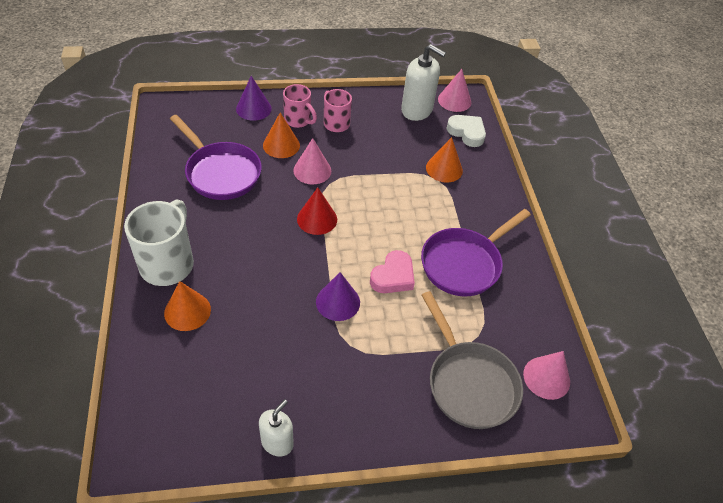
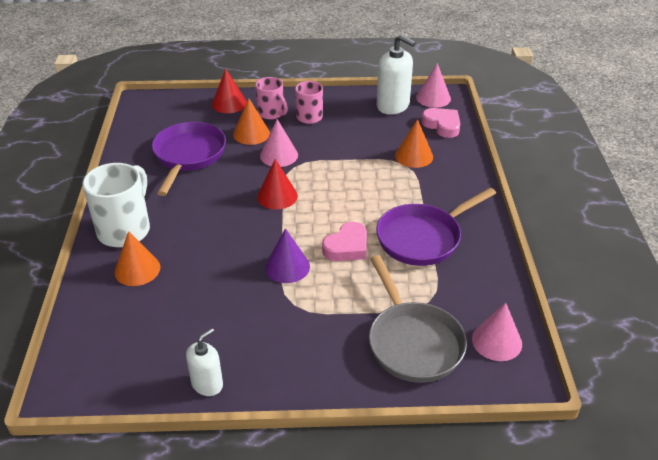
camera: 10 degrees right, 10 degrees down
(221, 173) = (188, 156): purple pan -> purple pan turned 135 degrees counterclockwise
(253, 108) = (229, 103): purple cone -> red cone
(467, 133) = (442, 125): white heart -> pink heart

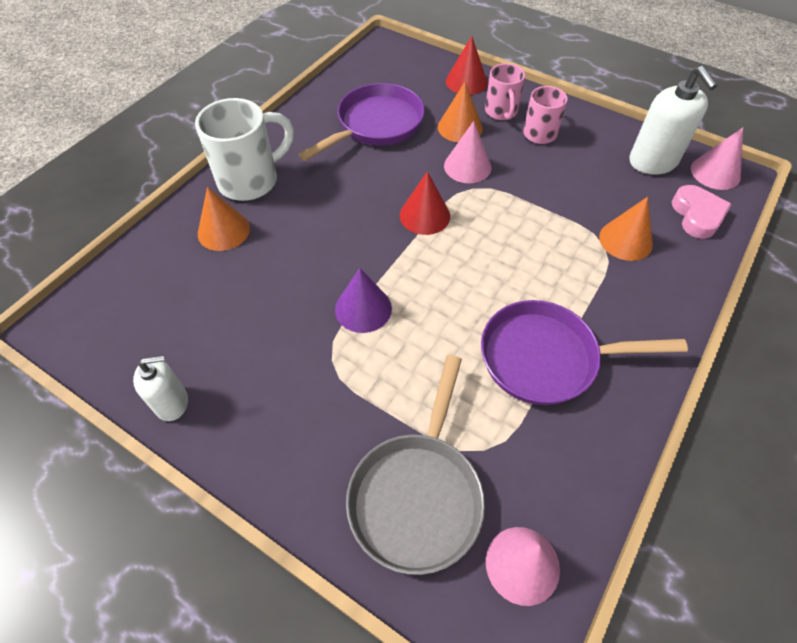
camera: 35 degrees right, 15 degrees up
(347, 247) = (447, 320): pink heart -> none

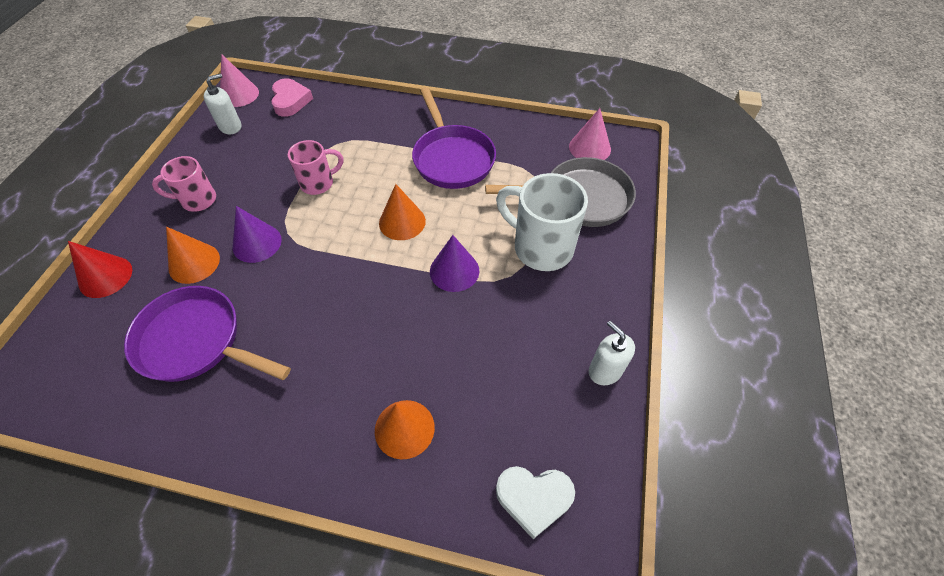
camera: 110 degrees left, 0 degrees up
(111, 297) = (533, 498): none -> white heart
(251, 180) = (318, 438): white mug -> white mug (540, 247)
(424, 215) = (333, 258): red cone -> none
(467, 166) = (257, 243): pink cone -> purple cone
(501, 112) = (164, 235): pink mug -> pink mug (318, 183)
(625, 240) = (327, 133): orange cone -> orange cone (402, 222)
(653, 161) = (230, 126): white soap dispenser -> white soap dispenser, size x0.61
(697, 215) = (290, 101): pink heart -> pink heart turned 105 degrees clockwise

